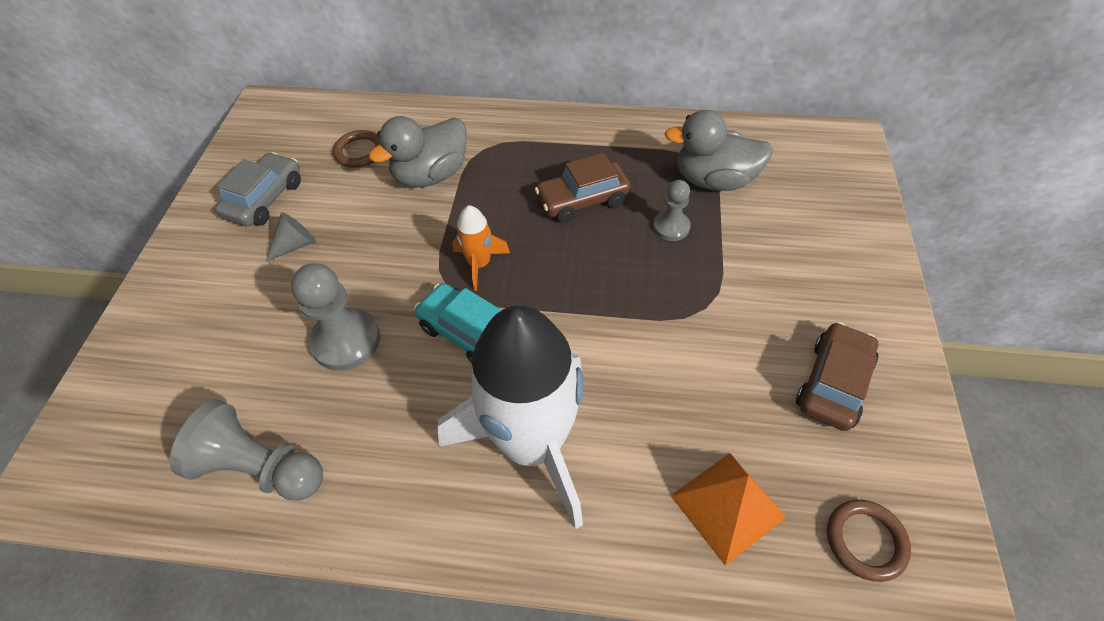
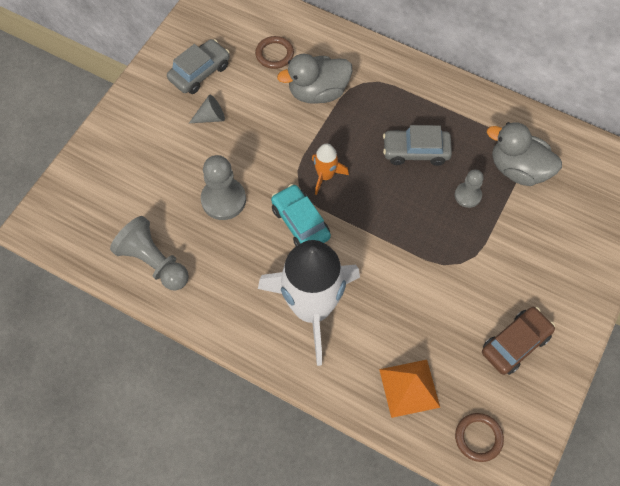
camera: 20 degrees right, 10 degrees up
(582, 200) = (415, 151): brown car -> grey car

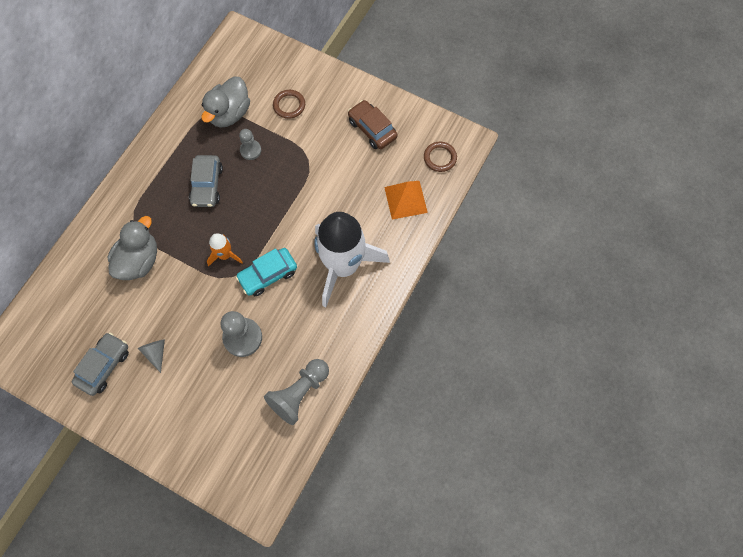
camera: 90 degrees left, 5 degrees up
(199, 72) = (104, 366): grey car -> grey car turned 75 degrees clockwise
(274, 54) = (92, 298): brown ring -> brown ring (289, 105)
(318, 92) = (139, 261): grey duck -> grey duck turned 135 degrees counterclockwise

